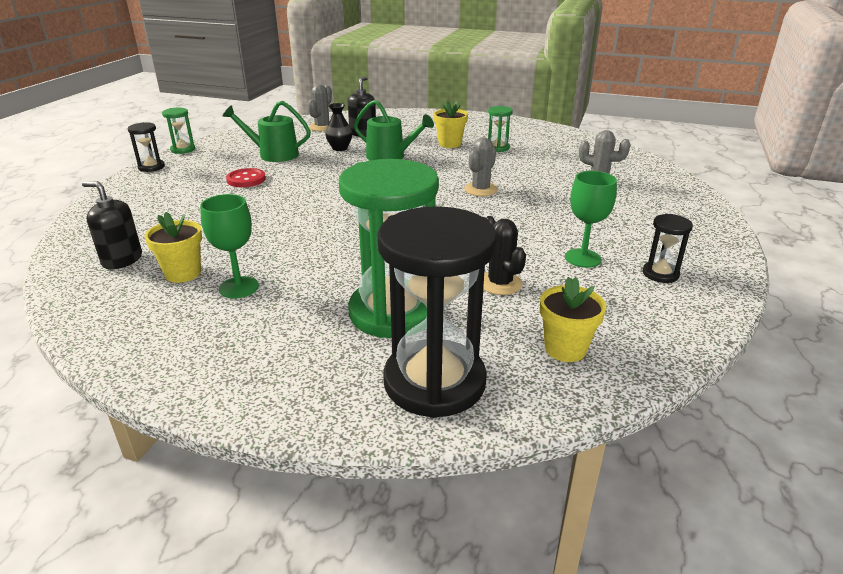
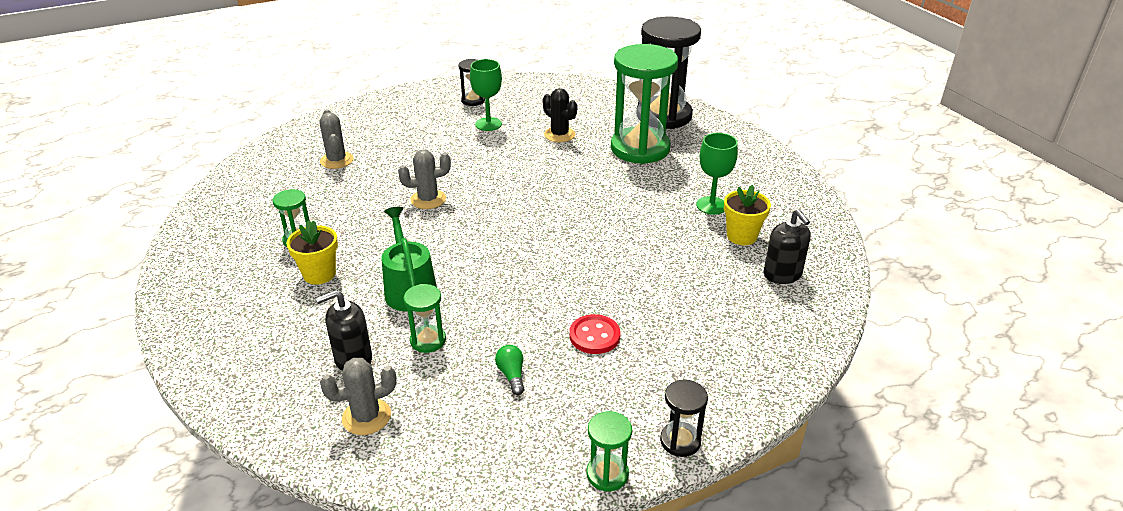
camera: 135 degrees left, 5 degrees up
(274, 154) = (512, 375): green watering can -> green light bulb
(339, 148) = (428, 340): black vase -> green hourglass
(500, 283) = (559, 135): black cactus -> black cactus turned 60 degrees counterclockwise
(565, 349) = (588, 100): yellow flower pot -> none

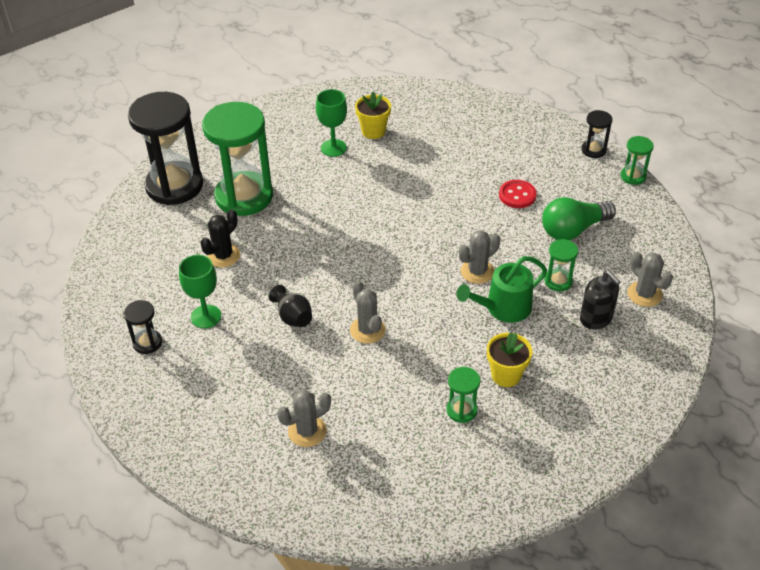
camera: 100 degrees left, 10 degrees up
(466, 163) = (293, 317): none -> black vase
(473, 279) = (477, 271): none -> grey cactus
(512, 375) = (573, 230): green light bulb -> green light bulb, size x2.12
(782, 274) = (416, 112): black soap dispenser -> none

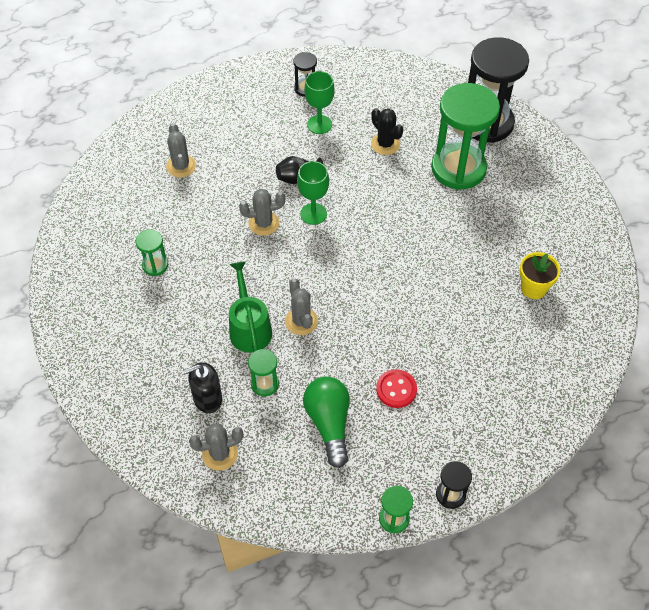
camera: 105 degrees right, 10 degrees up
(333, 148) = (513, 248): green goblet -> green goblet (313, 214)
(506, 375) = (175, 306): yellow flower pot -> none

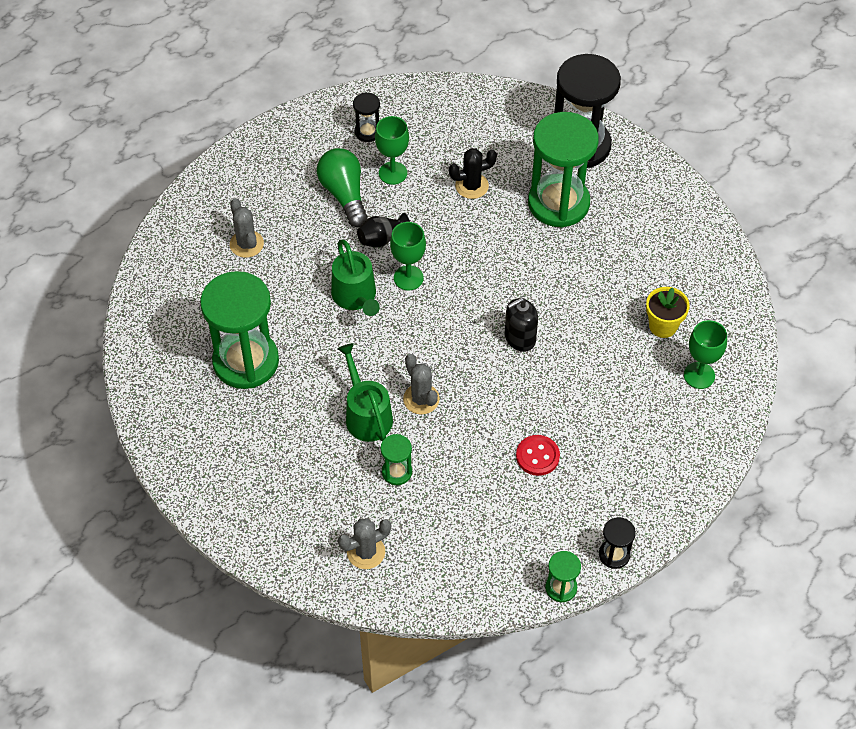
camera: 10 degrees left, 0 degrees up
(155, 265) = (246, 361): green hourglass -> green hourglass, size x2.26
(207, 398) = (339, 497): black soap dispenser -> black soap dispenser (519, 338)
(264, 223) = (355, 296): grey cactus -> green watering can
(329, 423) = (474, 502): green light bulb -> green light bulb (344, 194)
(385, 144) = (472, 186): black cactus -> black cactus turned 60 degrees counterclockwise
(559, 338) = (699, 375): none -> green goblet

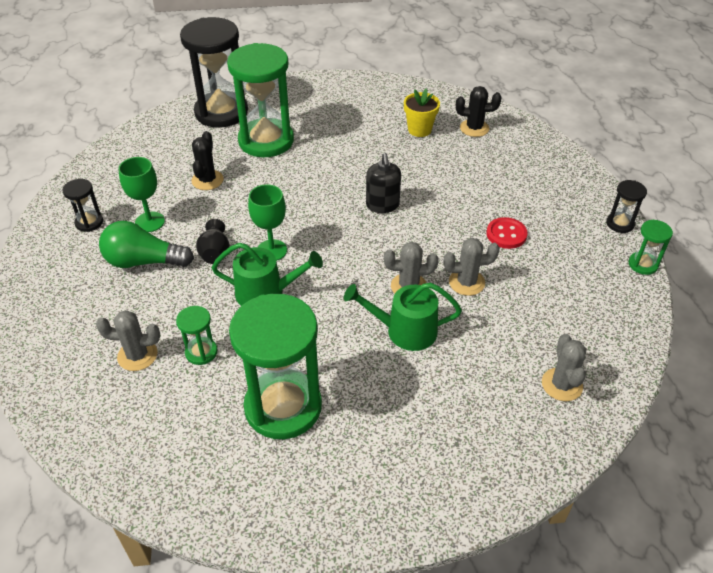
camera: 65 degrees left, 10 degrees down
(396, 472) = (480, 330): green hourglass -> green hourglass (201, 352)
(451, 443) = (466, 282): none -> grey cactus
(699, 375) = (474, 128): green goblet -> black cactus

